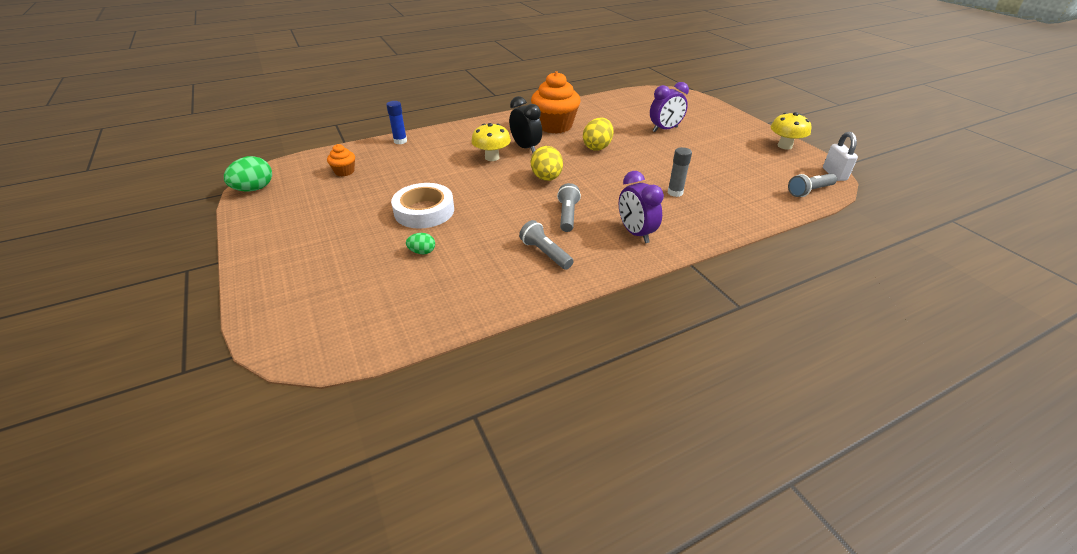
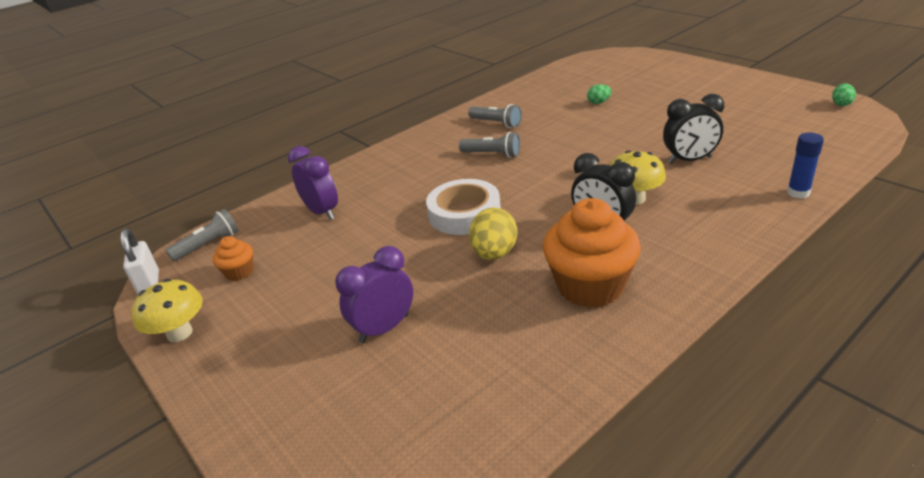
camera: 170 degrees right, 5 degrees down
(254, 189) = (841, 104): green egg -> green egg, size x0.55
(344, 171) = (787, 139): orange cupcake -> orange cupcake (239, 272)
(424, 211) = (637, 126): white tape -> white tape (464, 213)
(427, 173) = (689, 160): none -> black clock
(546, 178) = (539, 187): yellow egg -> none
(567, 215) = (492, 154): grey flashlight -> grey flashlight turned 60 degrees counterclockwise
(636, 233) = (420, 154): purple clock -> purple clock (322, 212)
(675, 192) = (378, 204): grey glue stick -> none

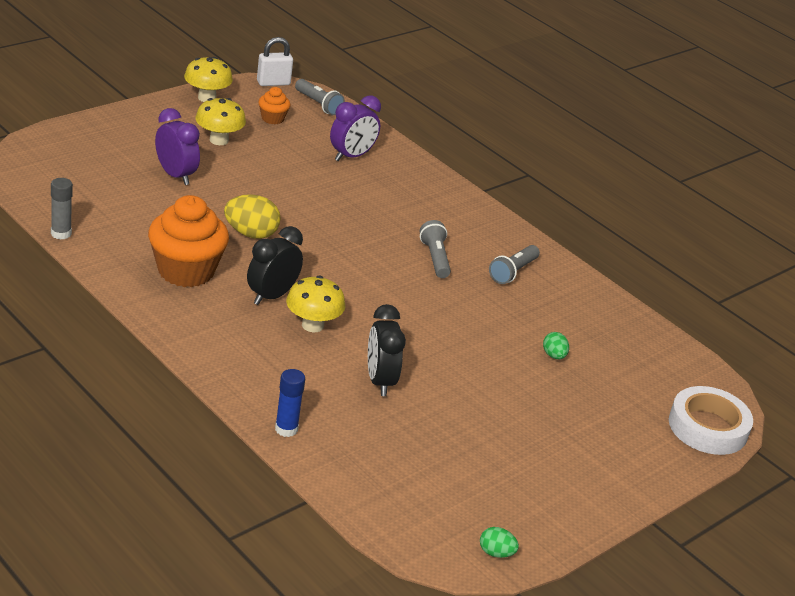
camera: 80 degrees right, 0 degrees up
(292, 306) = (219, 140): none -> yellow mushroom
(464, 213) = (321, 227): white tape -> white tape (708, 427)
(492, 154) = (435, 258): grey flashlight -> grey flashlight turned 150 degrees clockwise
(563, 412) = (61, 233): none -> grey glue stick

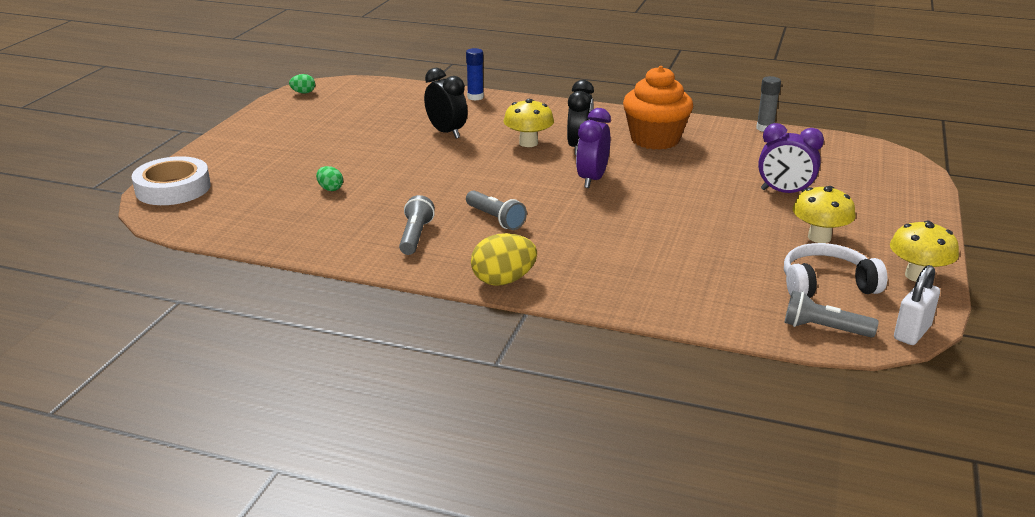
camera: 155 degrees right, 5 degrees down
(251, 234) = (657, 177): yellow egg -> yellow egg (503, 280)
(272, 118) = (826, 285): orange cupcake -> white headphones
(351, 156) = (693, 281): purple clock -> purple clock (592, 179)

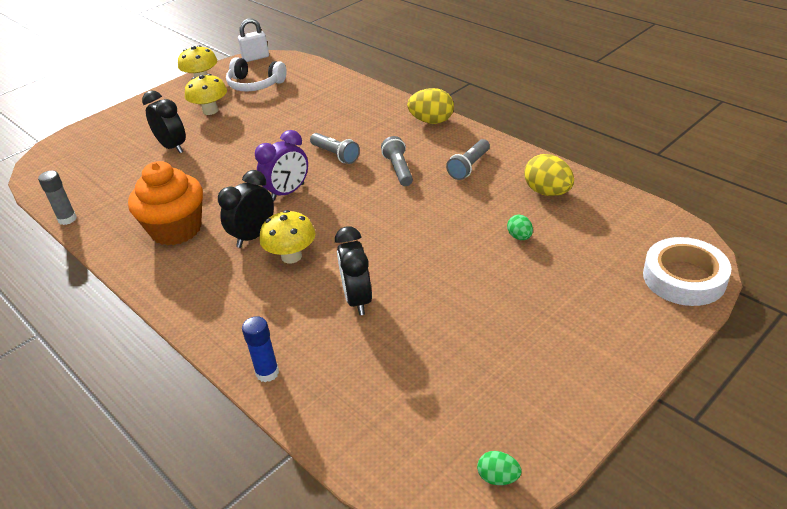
camera: 150 degrees left, 10 degrees up
(313, 228) = (547, 192): none -> yellow egg
(784, 192) = (172, 147): purple clock -> black clock
(824, 329) = (292, 66): grey flashlight -> grey flashlight (335, 155)

